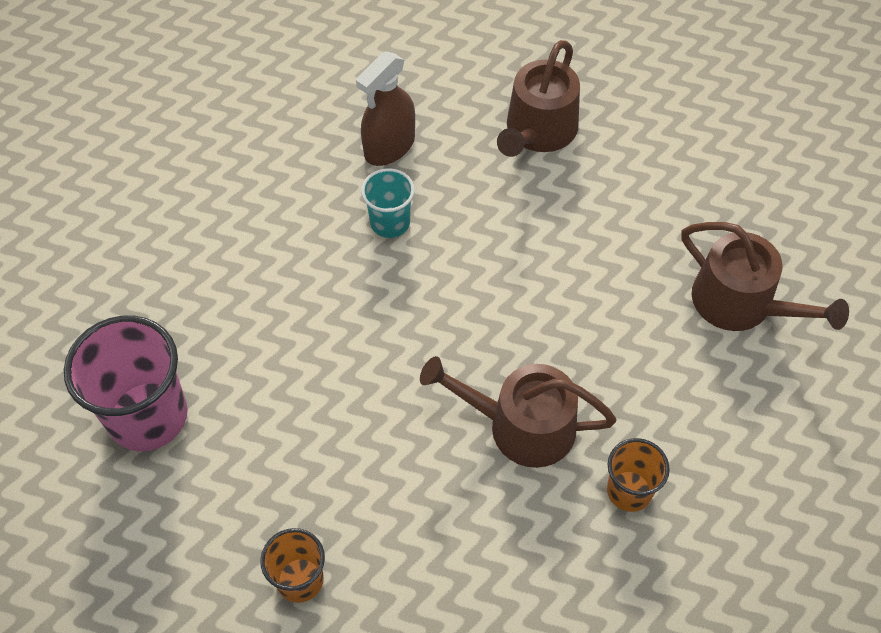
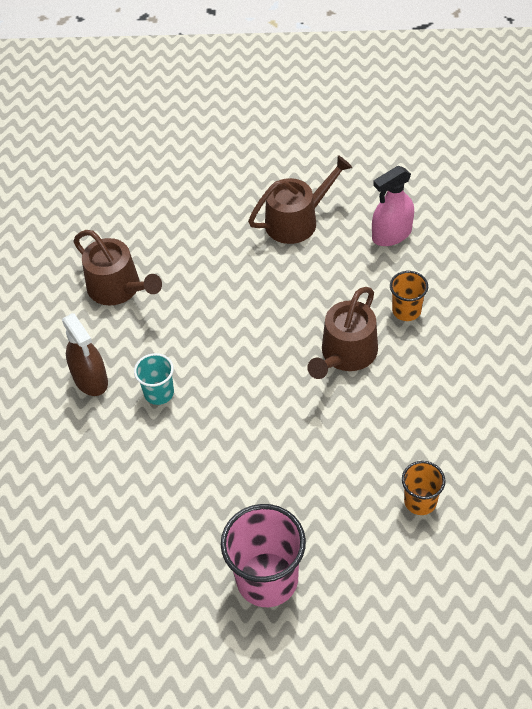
camera: 70 degrees left, 5 degrees down
(770, 438) = (391, 234): none -> pink spray bottle

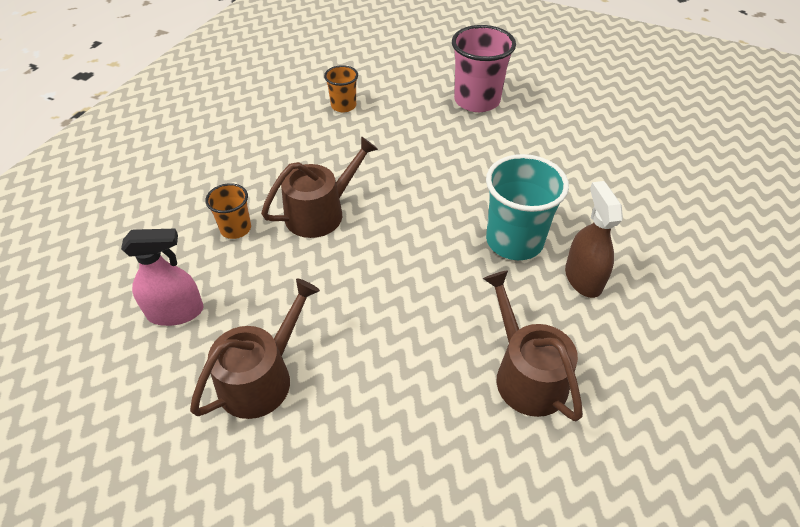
camera: 160 degrees left, 5 degrees down
(159, 393) = (514, 241): turquoise cup -> turquoise cup, size x1.83
(297, 221) = (262, 377): brown watering can -> brown watering can turned 135 degrees clockwise

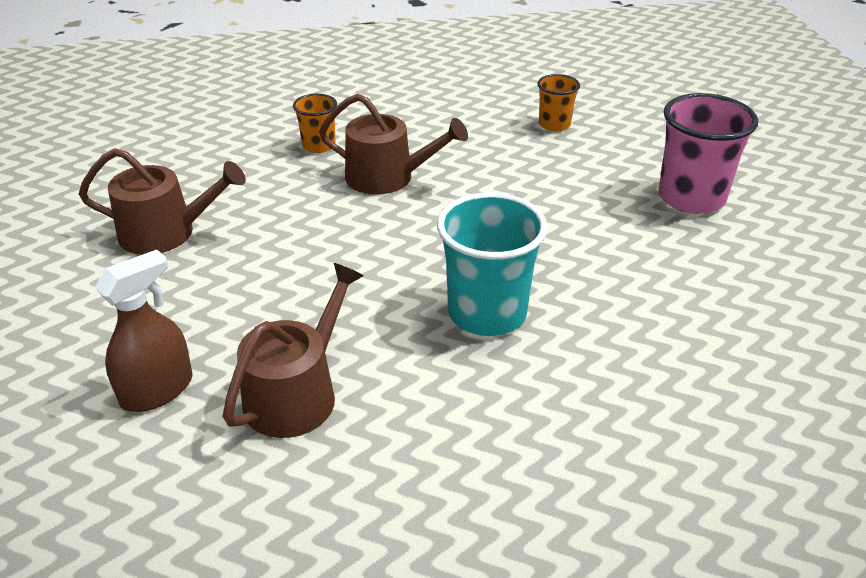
camera: 55 degrees right, 10 degrees down
(175, 312) = (200, 162): pink spray bottle -> none
(583, 278) = (485, 389): brown spray bottle -> brown spray bottle (157, 390)

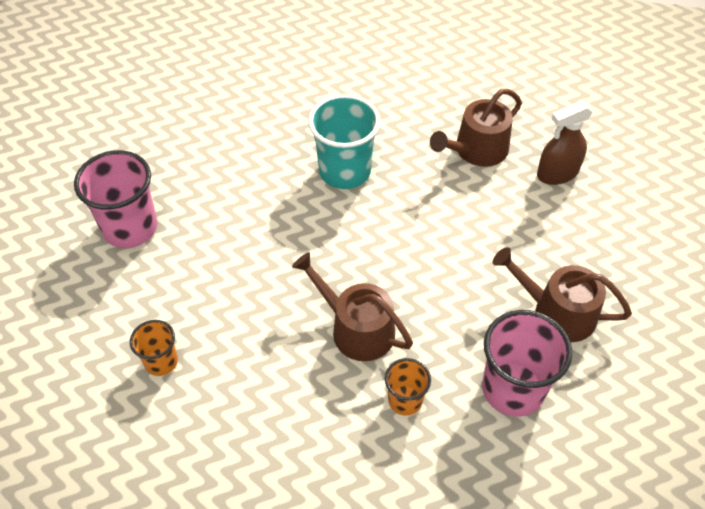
camera: 160 degrees left, 15 degrees up
(215, 170) = (512, 389): none -> pink cup

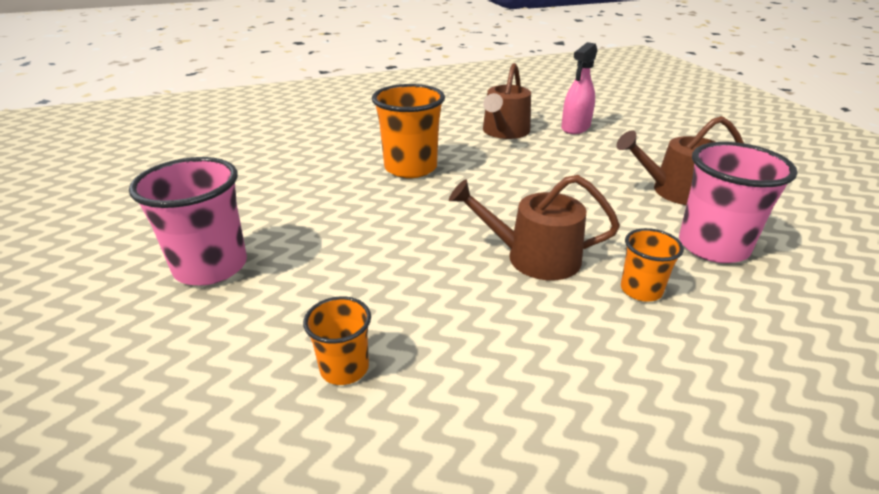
camera: 30 degrees left, 20 degrees down
(345, 171) = (410, 168): turquoise cup -> orange cup
(557, 173) = (575, 128): brown spray bottle -> pink spray bottle

